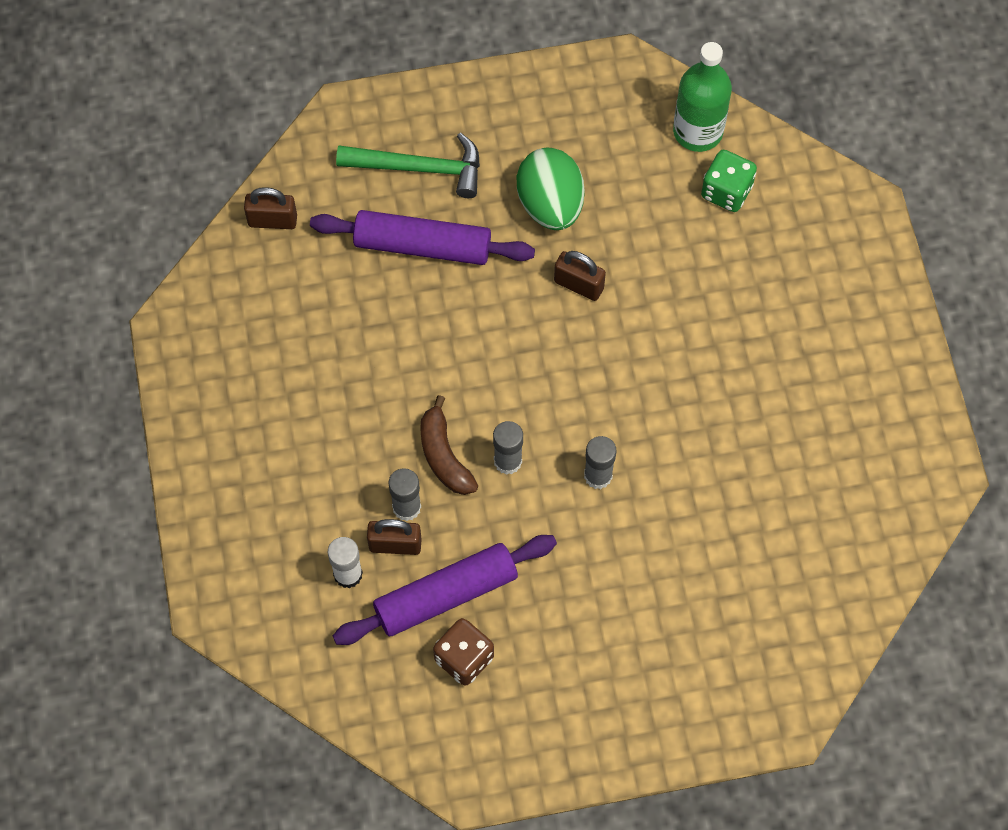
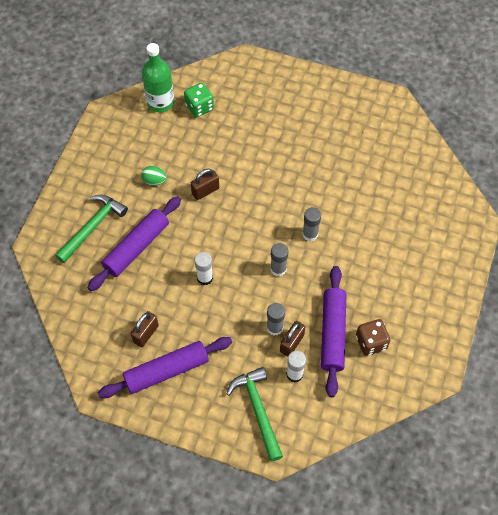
camera: 60 degrees left, 5 degrees down
(253, 397) = (166, 371): none -> purple rolling pin
(263, 552) = (258, 410): none -> green hammer
(272, 221) = (72, 310): brown padlock -> brown padlock (146, 334)
(430, 366) = (205, 278): none -> white glue stick
(444, 456) = (257, 296): brown banana -> none
(550, 204) = (154, 181): green egg -> green egg, size x0.51

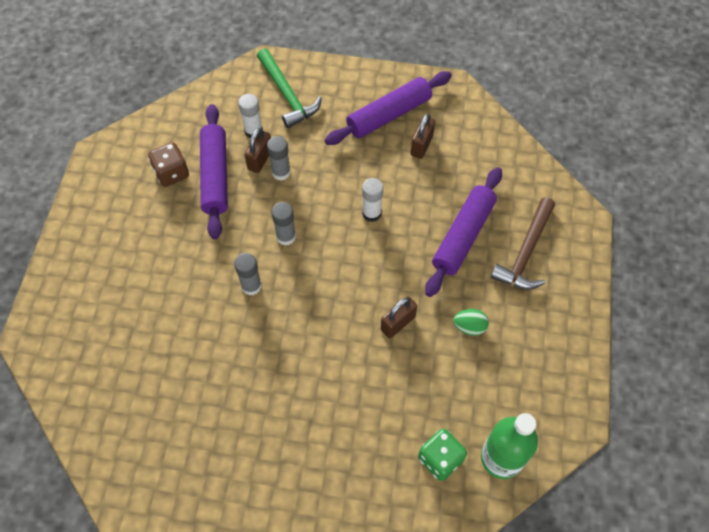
camera: 170 degrees right, 0 degrees up
(93, 227) = (525, 252): green hammer -> brown hammer

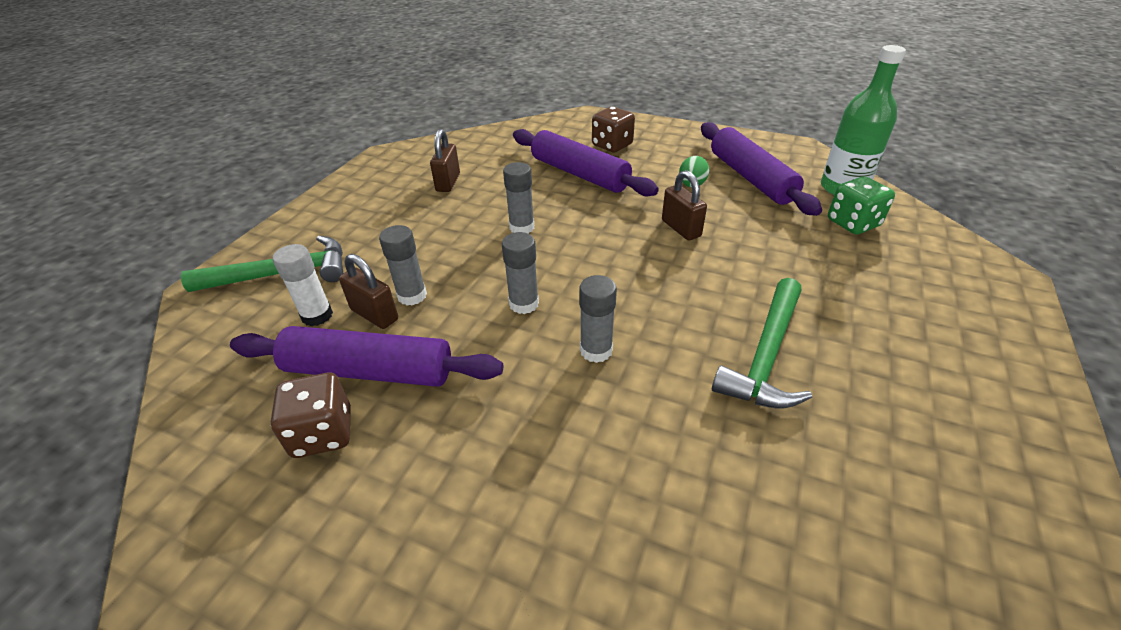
camera: 75 degrees left, 20 degrees down
(264, 384) = (765, 356): none -> green hammer
(371, 213) = (522, 227): white glue stick -> grey glue stick
(389, 115) = (388, 197): purple rolling pin -> purple rolling pin (751, 178)
(421, 145) = (448, 182): brown padlock -> brown padlock turned 60 degrees clockwise
(525, 252) = (612, 145): brown hammer -> brown dice

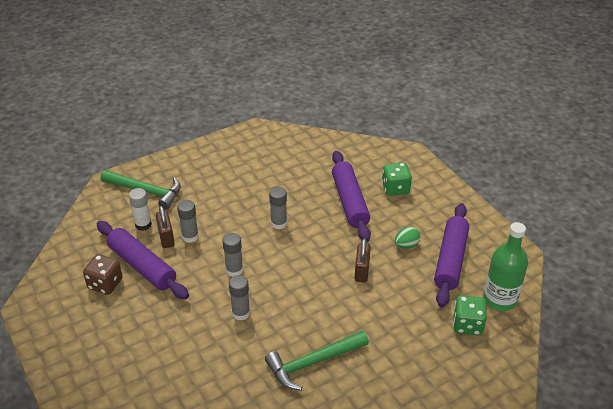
camera: 35 degrees right, 0 degrees up
(448, 182) = (271, 170): brown padlock -> none
(612, 145) = (395, 188): brown dice -> green dice

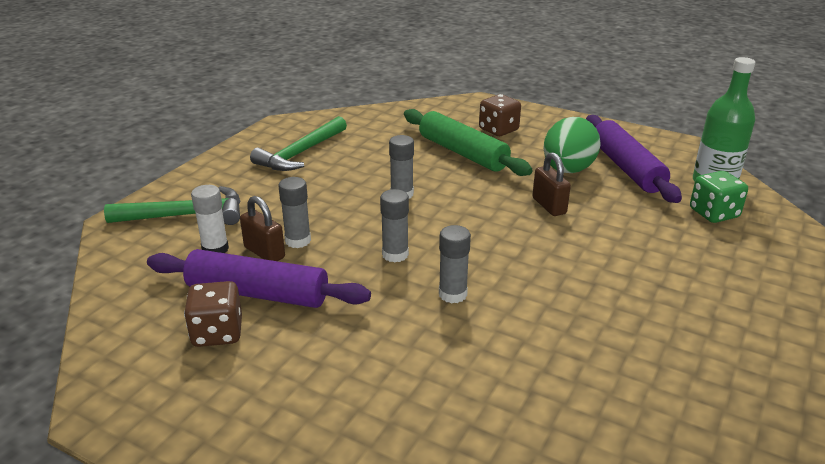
camera: 30 degrees left, 10 degrees down
(312, 363) = (601, 310): green hammer -> green hammer (300, 153)
(350, 201) = (462, 153): purple rolling pin -> green rolling pin
(395, 188) = (498, 130): green dice -> brown dice
(406, 245) = (568, 170): green egg -> green egg, size x1.94

